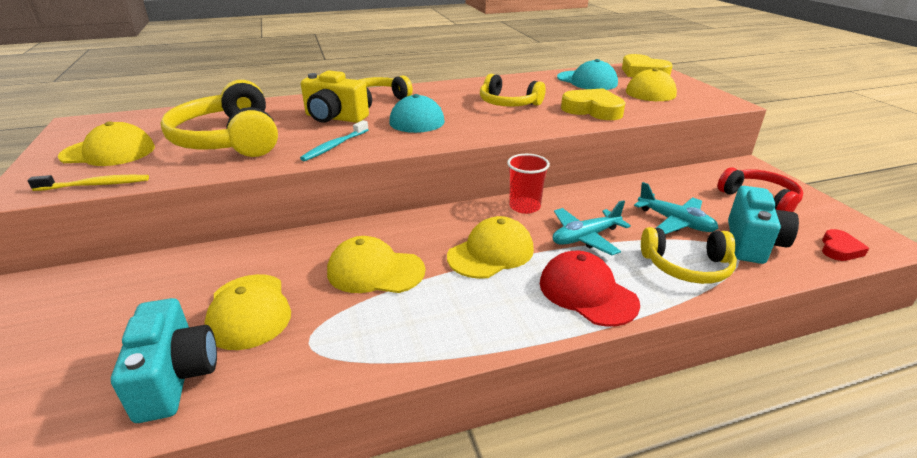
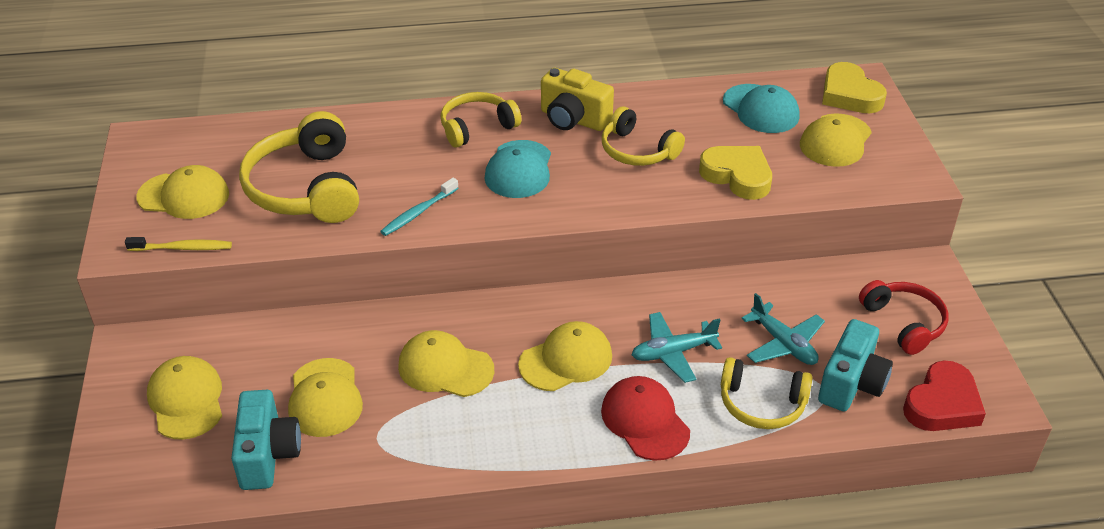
camera: 10 degrees right, 10 degrees up
(85, 332) = (186, 400): none -> yellow cap
(334, 118) = (423, 159): yellow camera -> yellow camera (573, 119)
(524, 207) = (623, 300): red cup -> none
(839, 249) = (942, 404): red heart -> red heart, size x1.78

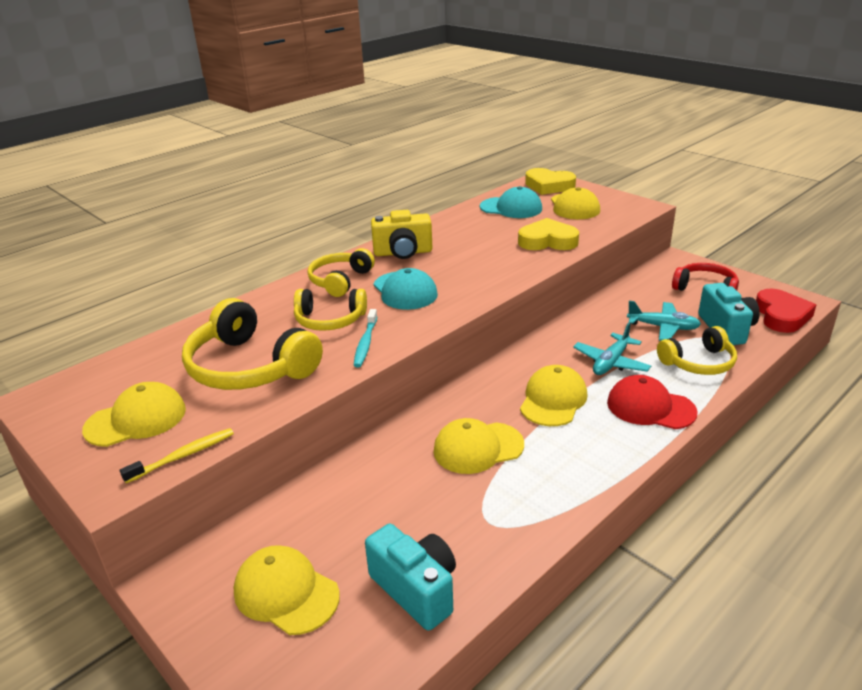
camera: 35 degrees left, 10 degrees down
(325, 398) = (411, 519): yellow cap -> none
(637, 151) = (469, 252): yellow headphones -> yellow headphones (329, 320)

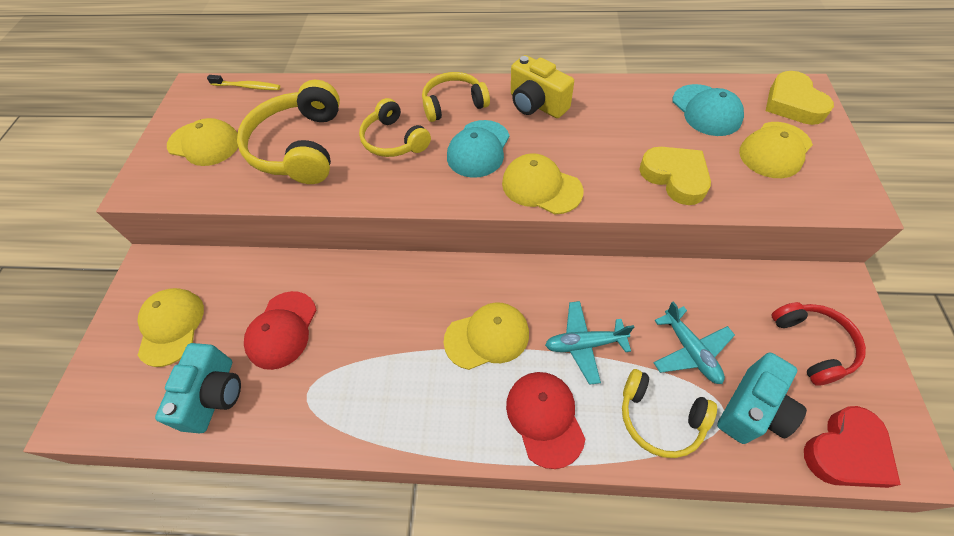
camera: 50 degrees right, 25 degrees up
(183, 456) = (184, 193): yellow toothbrush -> yellow toothbrush (247, 87)
(365, 343) = (382, 182): turquoise toothbrush -> none
(400, 510) = (282, 330): none -> red cap
(478, 448) = (383, 328): yellow cap -> yellow cap (541, 187)

